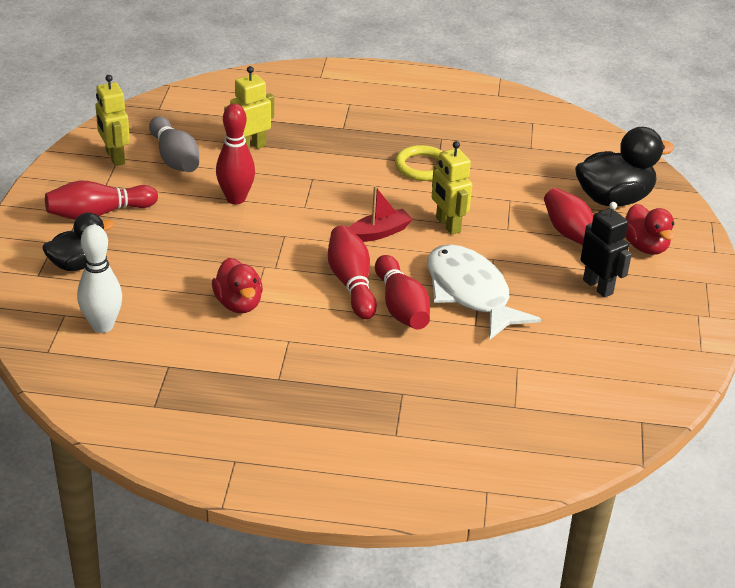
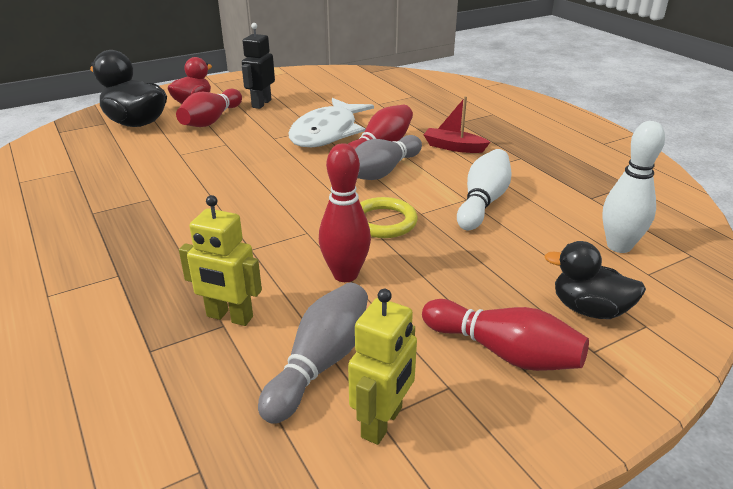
camera: 125 degrees left, 5 degrees down
(238, 304) = (483, 202): red duck -> white bowling pin
(351, 283) = (383, 171): red bowling pin -> grey bowling pin
(379, 233) = (300, 185): red boat -> red boat (453, 147)
(422, 167) = (163, 203): yellow ring -> yellow ring (383, 222)
(447, 225) = (250, 164): yellow robot -> none

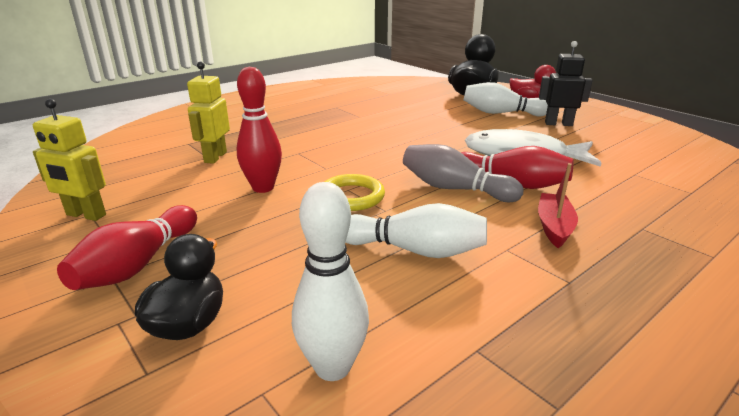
camera: 80 degrees right, 5 degrees down
(211, 120) = (501, 113): red bowling pin -> white bowling pin
(320, 363) = (156, 189): grey bowling pin -> none

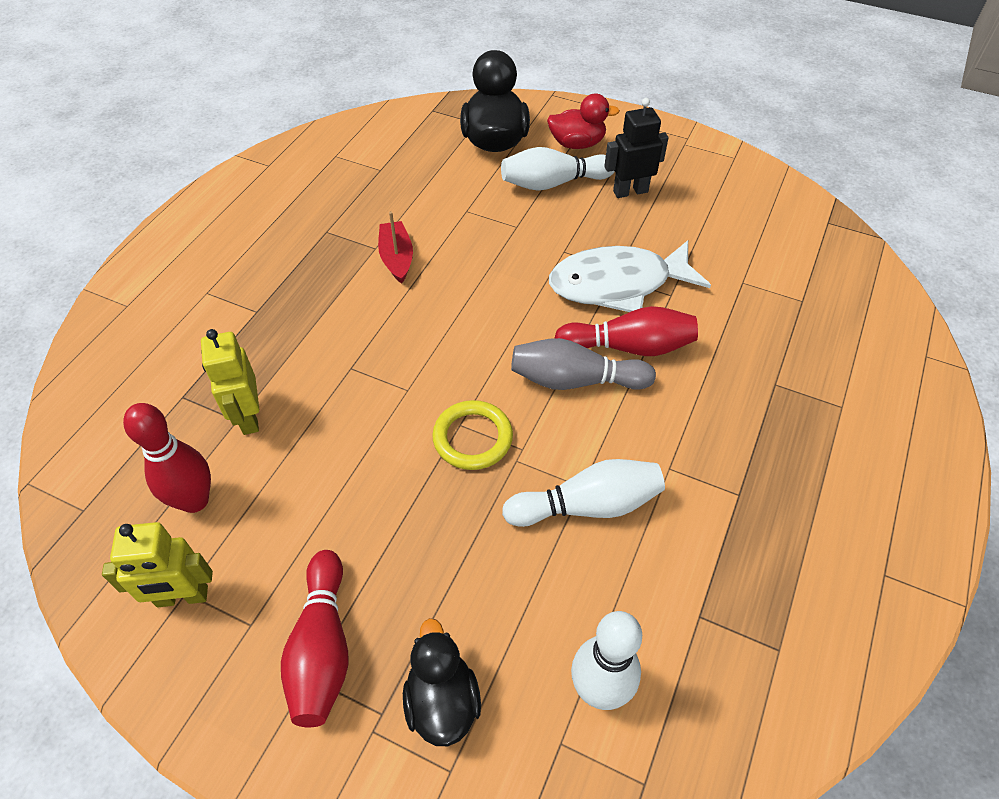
camera: 25 degrees left, 25 degrees up
(263, 188) = (359, 459): red bowling pin -> red bowling pin (194, 500)
(554, 227) = (698, 413): red boat -> red boat (396, 258)

